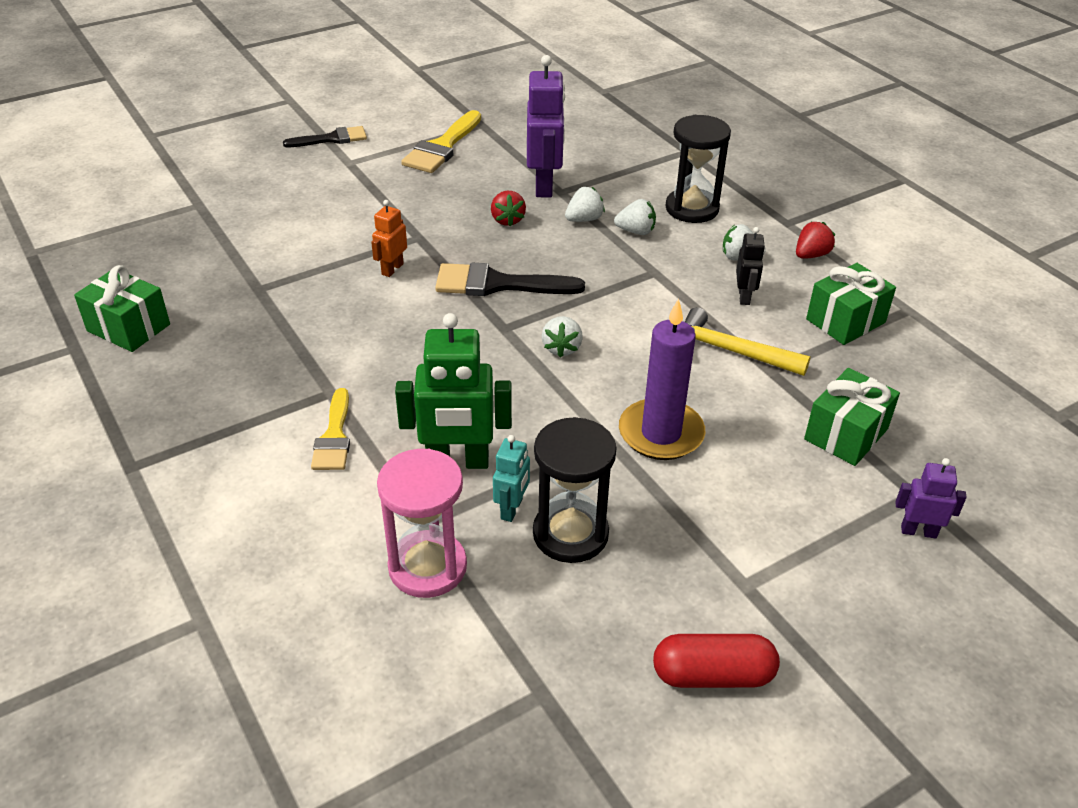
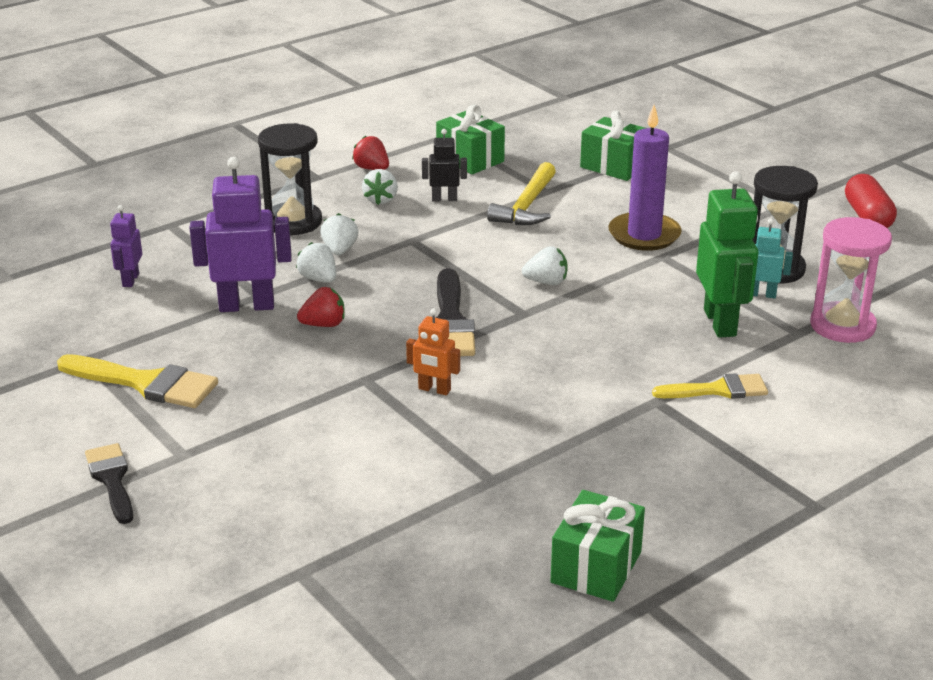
camera: 95 degrees left, 10 degrees down
(918, 531) = (703, 148): purple robot -> purple robot (130, 280)

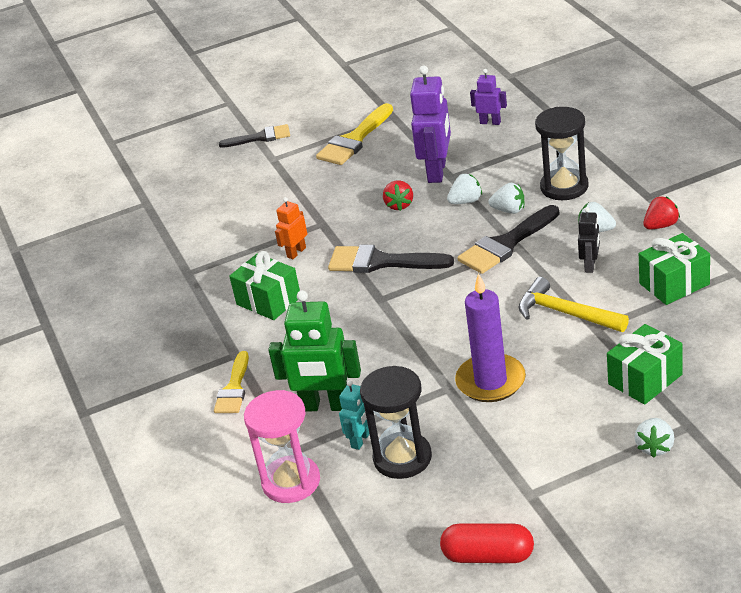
camera: 110 degrees right, 5 degrees up
(408, 246) = (506, 244): none -> black brush
(546, 282) = (424, 314): white strawberry -> white strawberry (655, 447)
(596, 567) = (86, 308): green gift -> green gift (268, 301)

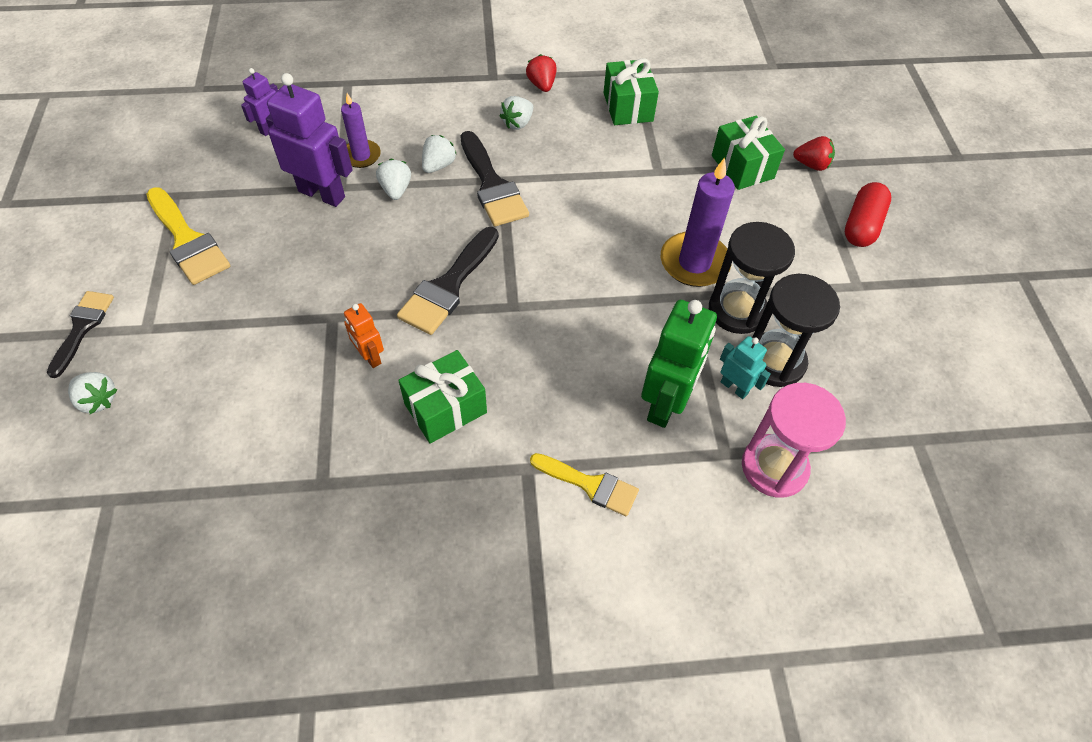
camera: 80 degrees left, 20 degrees up
(399, 205) = (356, 241): red strawberry -> red strawberry (811, 165)
(488, 556) = (926, 338): red capsule -> red capsule (862, 225)
(492, 172) = (361, 156): none -> purple candle
(564, 187) = (433, 118): black hourglass -> black hourglass (737, 310)
(566, 313) = (626, 182): yellow hammer -> none
(590, 265) = (567, 144): black robot -> none
(655, 447) = (828, 191): white strawberry -> white strawberry (98, 400)

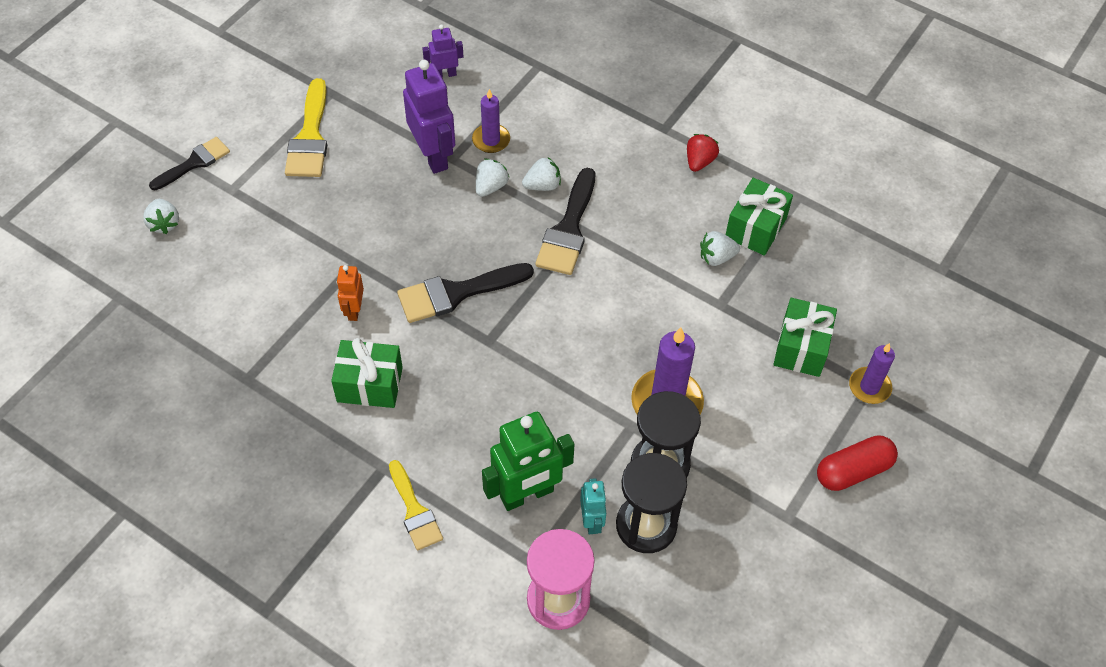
camera: 40 degrees right, 0 degrees up
(517, 123) = (643, 186): white strawberry -> white strawberry (716, 257)
(811, 165) = (869, 387): red strawberry -> purple candle

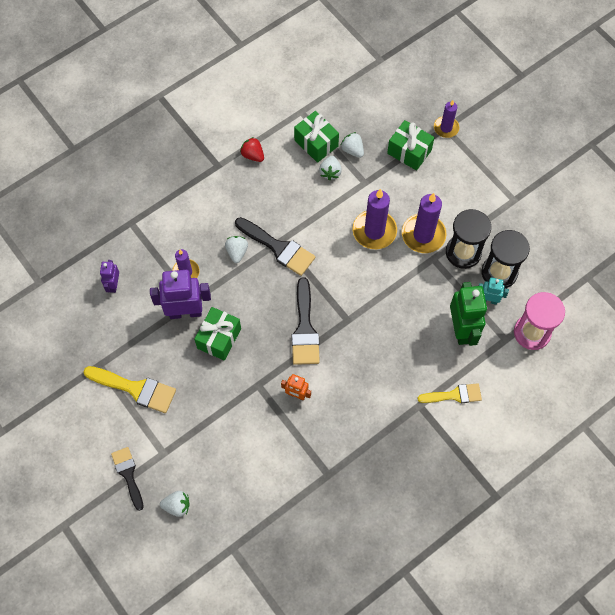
camera: 70 degrees left, 10 degrees up
(370, 384) = (357, 399): green gift -> green gift (219, 338)
(490, 187) = (226, 284): white strawberry -> white strawberry (352, 150)
(645, 337) = (374, 231): none -> purple candle
(853, 471) = (495, 157): red capsule -> none

